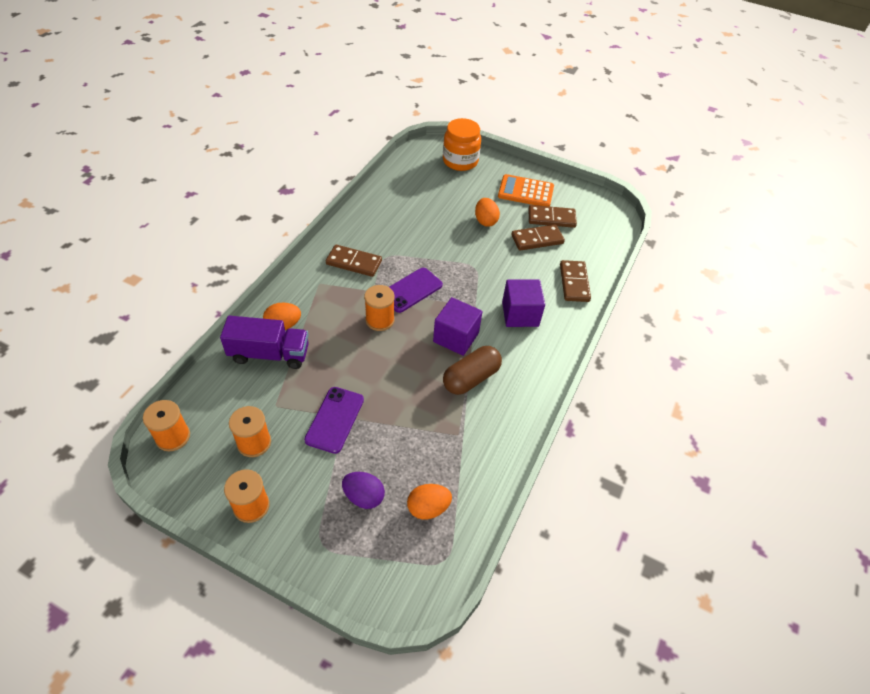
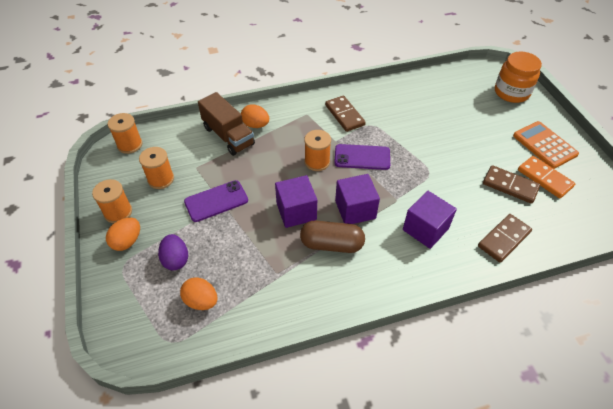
camera: 50 degrees right, 0 degrees up
(269, 354) = (228, 136): purple truck -> brown truck
(413, 374) = (296, 211): none -> purple cube
(485, 221) = (480, 146): orange egg -> orange egg (127, 241)
(551, 218) = (544, 178): brown domino -> orange domino

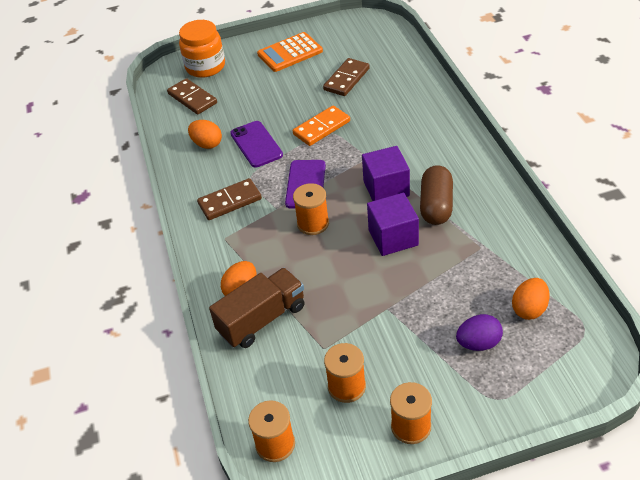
camera: 85 degrees left, 5 degrees down
(127, 241) = (459, 403): orange egg -> orange egg (207, 144)
(216, 201) = (383, 316): purple phone -> purple phone (256, 144)
(425, 229) = (407, 137): purple cube -> none
(504, 239) = (414, 88): brown domino -> brown domino (192, 98)
(544, 178) = (336, 57): orange domino -> orange domino (321, 128)

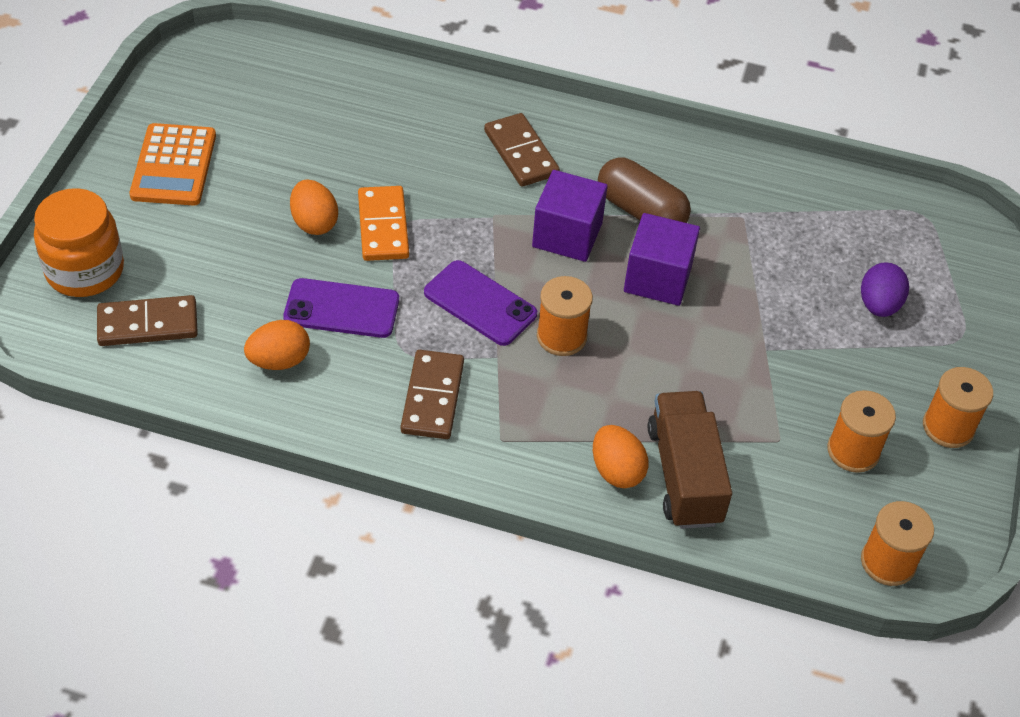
camera: 65 degrees left, 5 degrees up
(346, 79) = (308, 146): brown domino -> brown domino (521, 153)
(529, 309) = (864, 237): orange egg -> orange egg (314, 222)

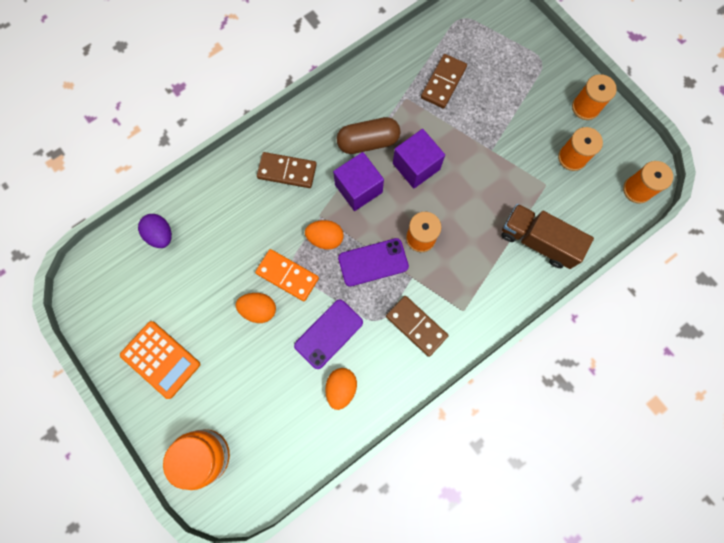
camera: 50 degrees left, 25 degrees up
(148, 324) = (268, 443): brown domino -> brown domino (443, 82)
(616, 471) = (516, 270): orange egg -> orange egg (325, 238)
(879, 305) = (500, 81): purple egg -> purple egg (161, 235)

